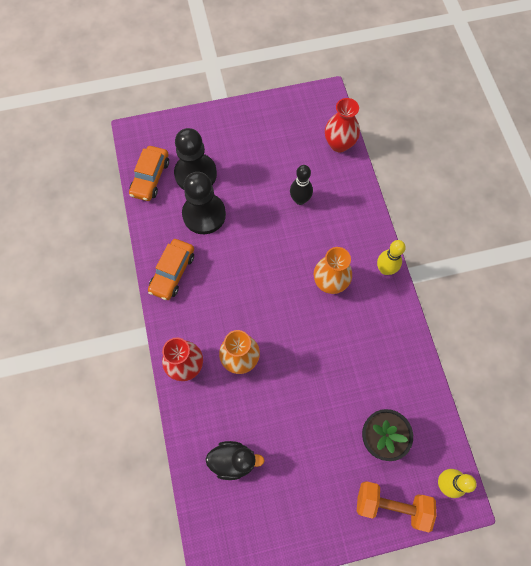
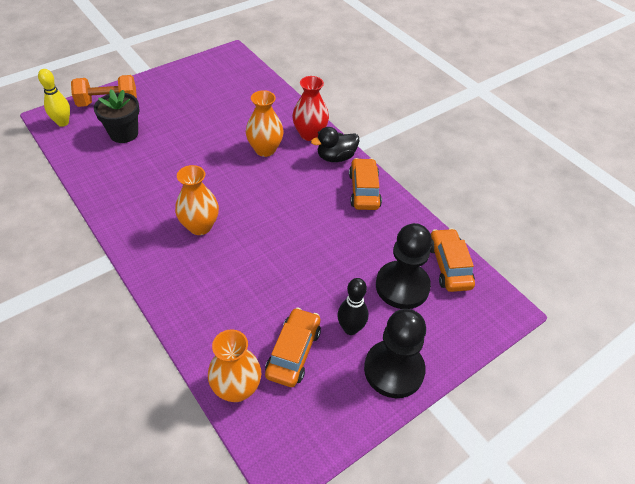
camera: 155 degrees right, 20 degrees down
(204, 214) = (365, 248): black pawn -> black pawn (394, 370)
(233, 460) = (241, 96): black duck -> black duck (336, 157)
(294, 154) = (293, 352): none -> orange car
(300, 200) = (264, 297): black bowling pin -> black bowling pin (350, 328)
(339, 144) = (237, 388): red vase -> orange vase
(385, 269) = (140, 255): yellow bowling pin -> none

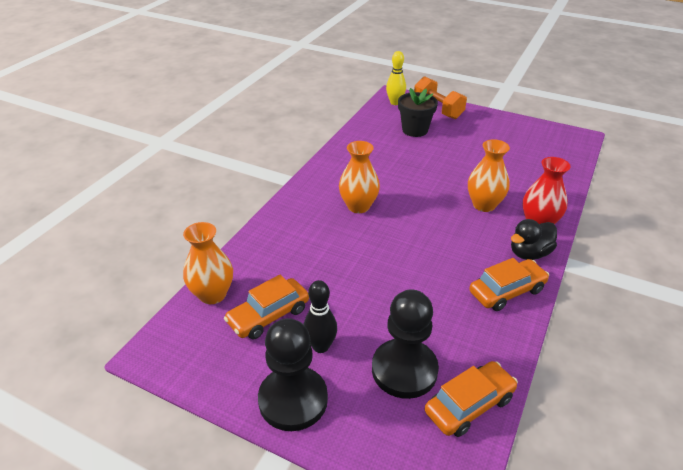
camera: 65 degrees right, 10 degrees down
(293, 352) = (268, 315): orange car -> orange car turned 150 degrees clockwise
(336, 157) = (529, 253): black duck -> black duck turned 75 degrees counterclockwise

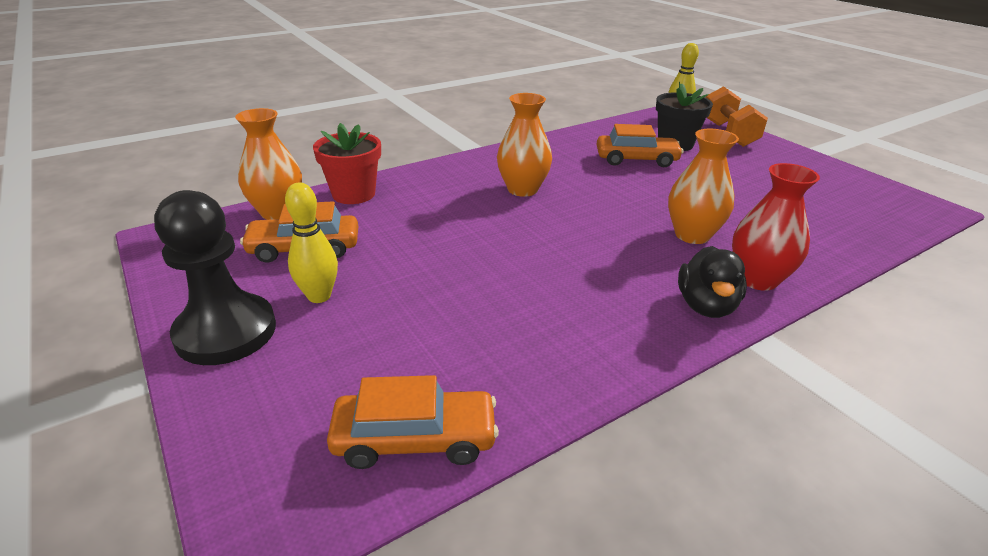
camera: 30 degrees right, 5 degrees down
(249, 255) = (353, 194): none -> red flower pot
(320, 346) = (319, 296): black bowling pin -> yellow bowling pin
(404, 370) = (381, 360): black pawn -> none
(507, 291) = (622, 334): orange car -> orange car (636, 159)
(529, 253) = (706, 306): black duck -> black duck turned 75 degrees counterclockwise

